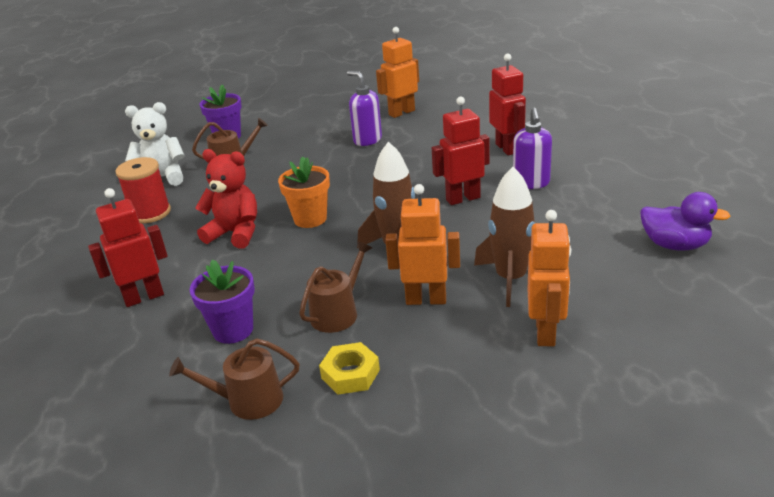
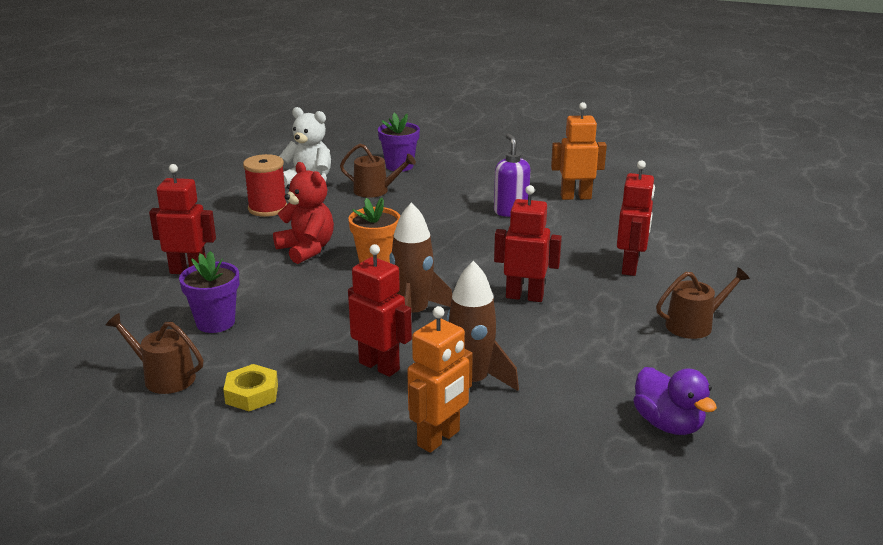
camera: 30 degrees right, 5 degrees down
(338, 313) = (301, 345): brown watering can -> brown watering can (694, 325)
(426, 299) = (379, 366): orange robot -> red robot
(531, 183) = (608, 309): purple soap dispenser -> none

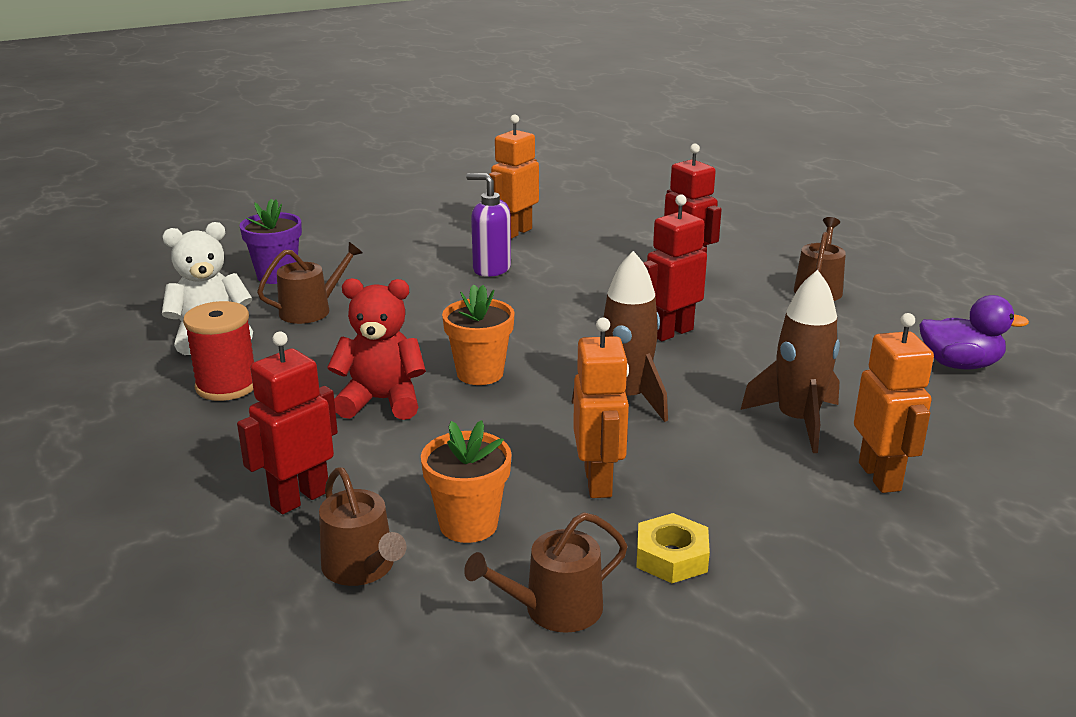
camera: 50 degrees left, 0 degrees up
(147, 312) = (362, 568): none -> brown watering can
(215, 322) = (468, 524): purple flower pot -> orange flower pot
(303, 342) = (599, 482): none -> orange robot
(379, 366) = (707, 456): red robot -> none

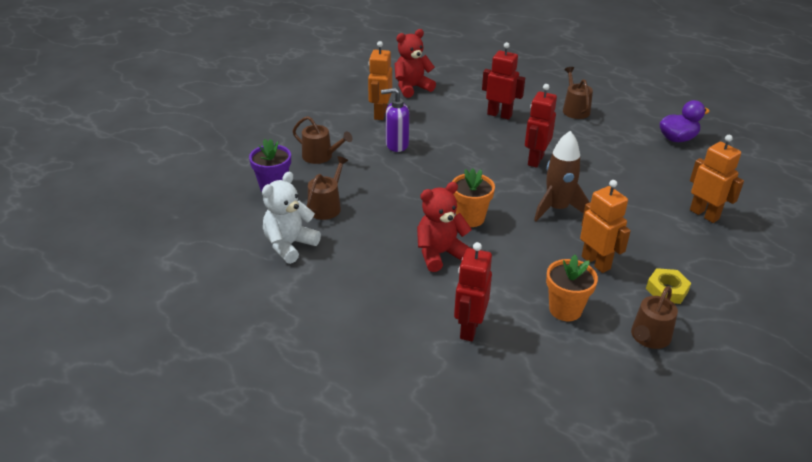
camera: 30 degrees left, 10 degrees up
(227, 386) = (342, 275): red spool -> none
(362, 568) = (545, 353): brown watering can -> brown watering can (320, 156)
(597, 214) = (412, 88): none -> red teddy bear
(797, 421) = (643, 195): brown rocket -> none

